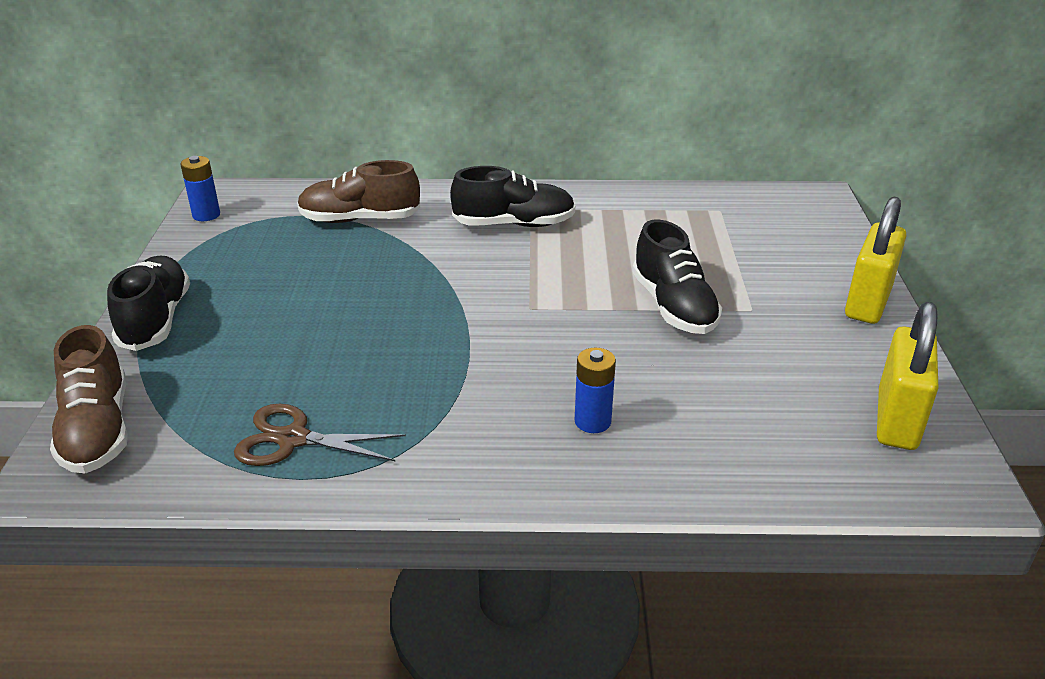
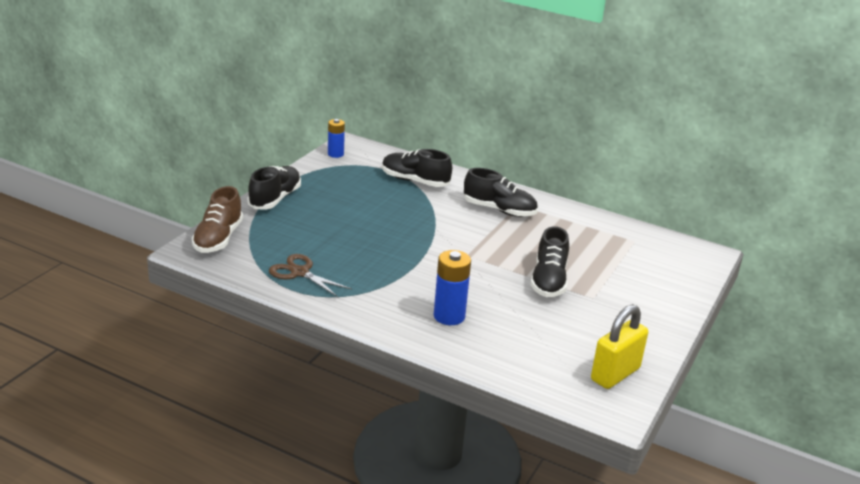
camera: 25 degrees right, 5 degrees down
(360, 219) = (415, 181): brown shoe -> black shoe
(592, 421) = (449, 316): blue battery -> blue battery, size x1.52
(867, 303) = (669, 317): yellow padlock -> none

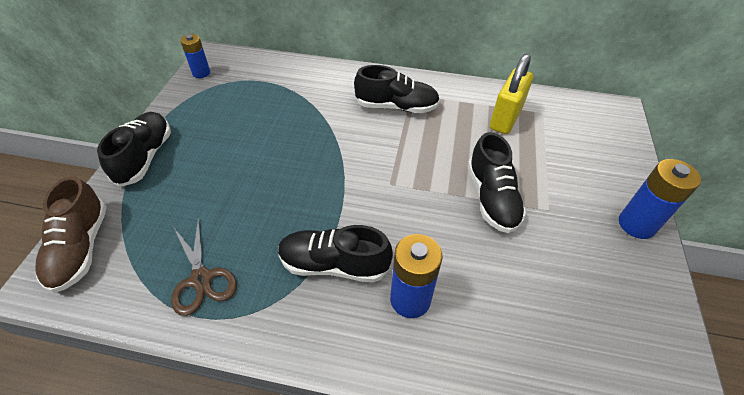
camera: 15 degrees left, 20 degrees up
(300, 272) = (201, 279): brown scissors -> brown scissors turned 135 degrees counterclockwise
(415, 181) = (296, 89): black shoe -> black shoe (334, 264)
(615, 374) = (642, 339): yellow padlock -> yellow padlock (505, 118)
(663, 321) = (636, 224): none -> blue battery

